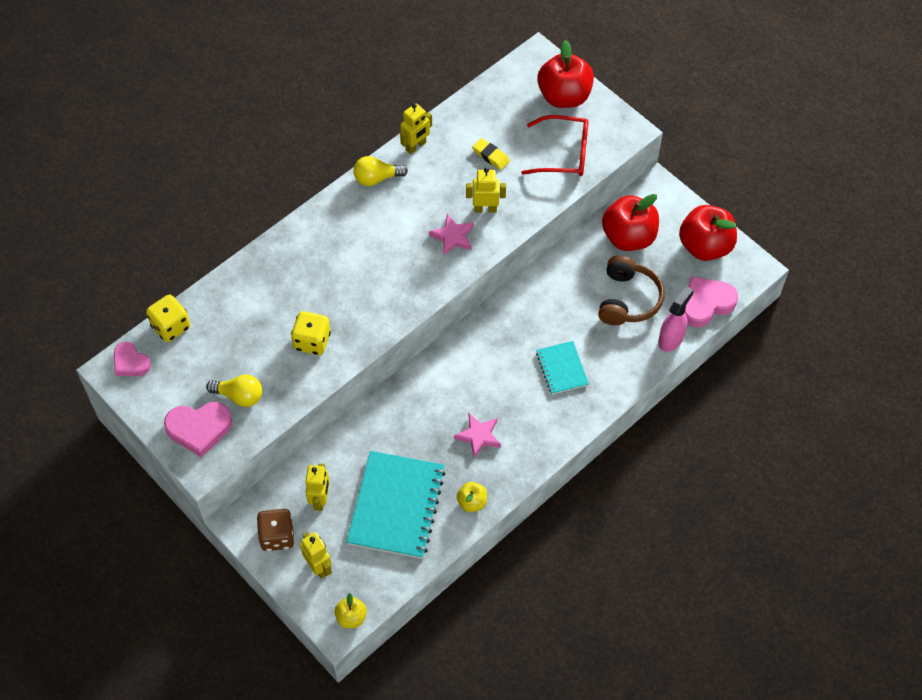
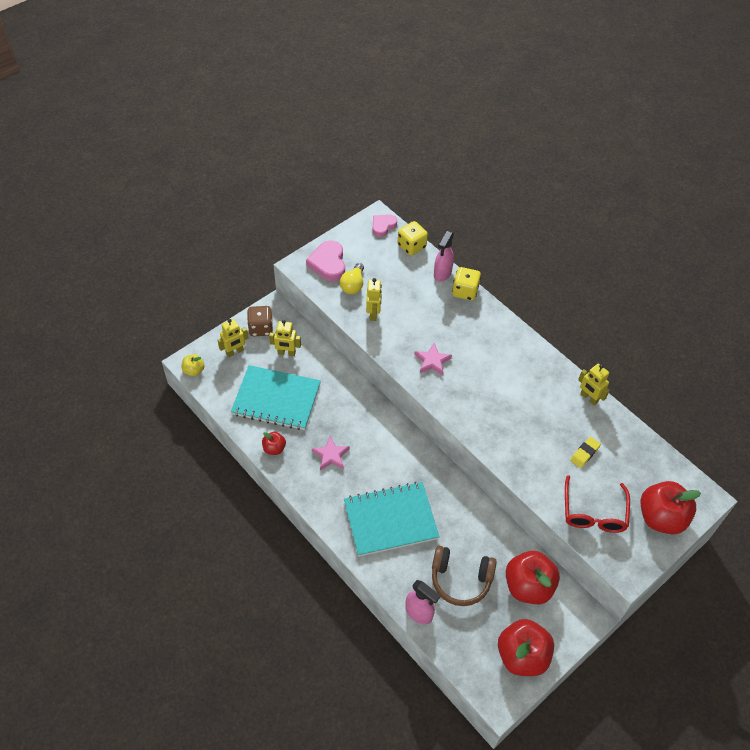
camera: 90 degrees right, 5 degrees down
(222, 290) = (442, 274): none -> pink spray bottle
(312, 341) = (397, 327): yellow dice -> yellow dice (465, 291)
(377, 178) = (552, 370): yellow light bulb -> none
(452, 237) = (497, 421): pink star -> pink star (432, 361)
(472, 502) = (274, 448): yellow apple -> red apple
(485, 209) = (527, 447): yellow robot -> yellow robot (373, 314)
(562, 368) = (390, 520): turquoise notebook -> turquoise notebook, size x1.89
(706, 304) = (457, 649): pink heart -> none

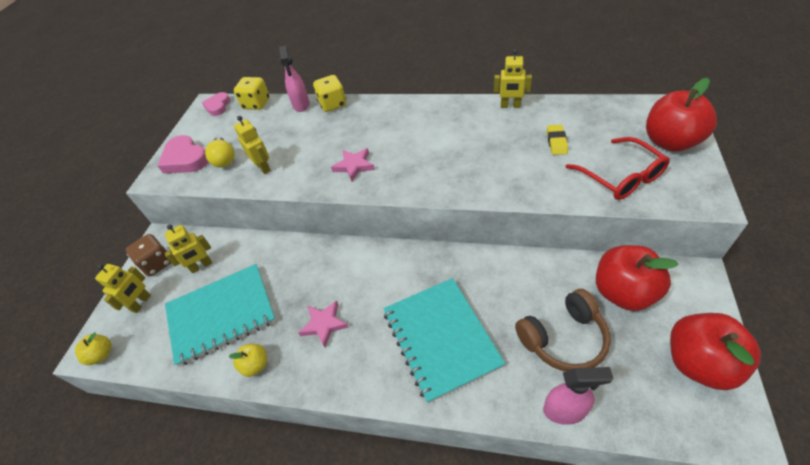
camera: 30 degrees left, 5 degrees down
(274, 448) = (256, 365): red apple -> yellow apple
(390, 520) = (441, 338): turquoise notebook -> turquoise notebook turned 60 degrees counterclockwise

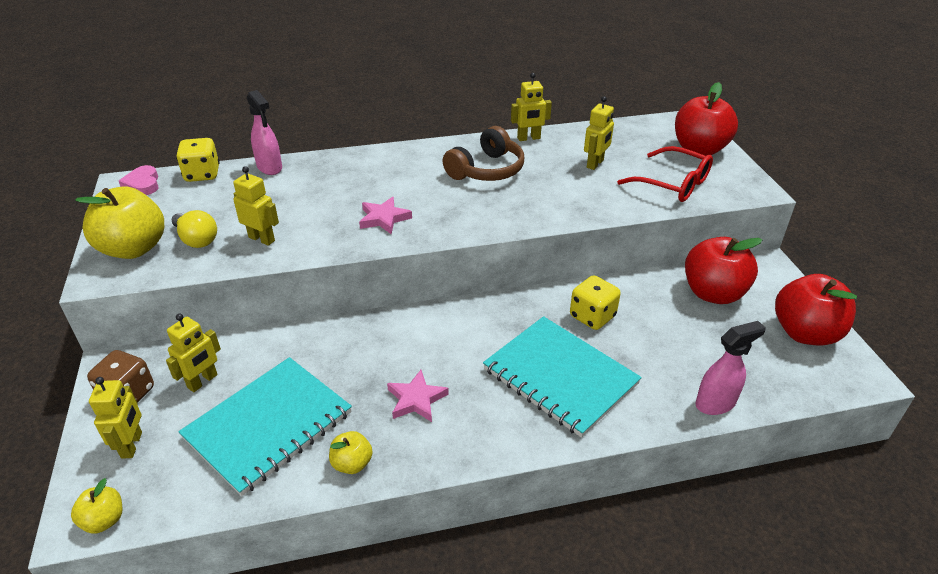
camera: 30 degrees left, 10 degrees down
(185, 159) = (134, 248): pink heart -> yellow apple
(332, 104) = (313, 162): yellow dice -> yellow dice (592, 316)
(556, 142) = (595, 164): yellow eraser -> yellow robot
(563, 338) = (681, 345): brown headphones -> brown headphones (486, 170)

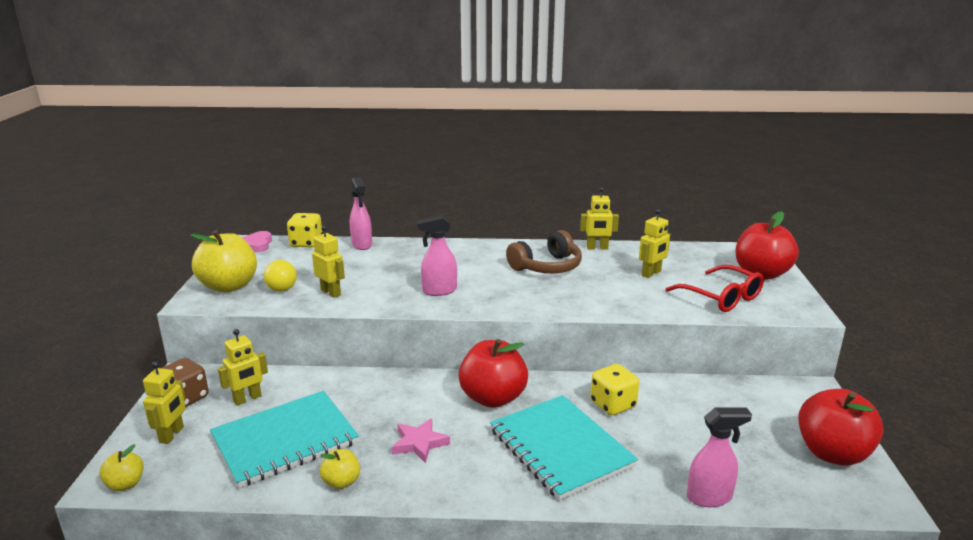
camera: 15 degrees right, 15 degrees down
(384, 218) = (439, 291): pink star -> pink spray bottle
(713, 293) = (745, 404): red apple -> red apple (493, 398)

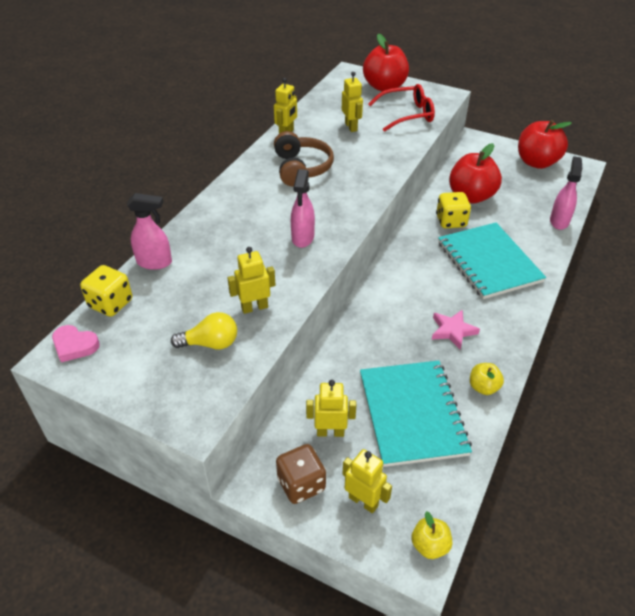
camera: 65 degrees left, 20 degrees up
(229, 286) = (177, 386): yellow apple -> none
(247, 399) = (330, 432): yellow robot -> yellow robot turned 75 degrees counterclockwise
(493, 398) = (413, 275): red apple -> red apple (471, 196)
(560, 448) = (489, 262): turquoise notebook -> turquoise notebook turned 75 degrees clockwise

